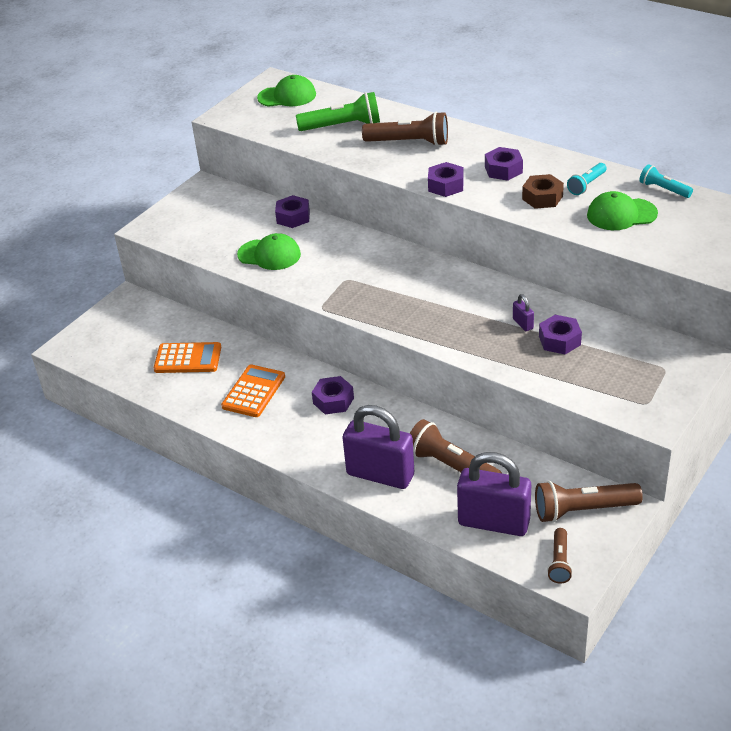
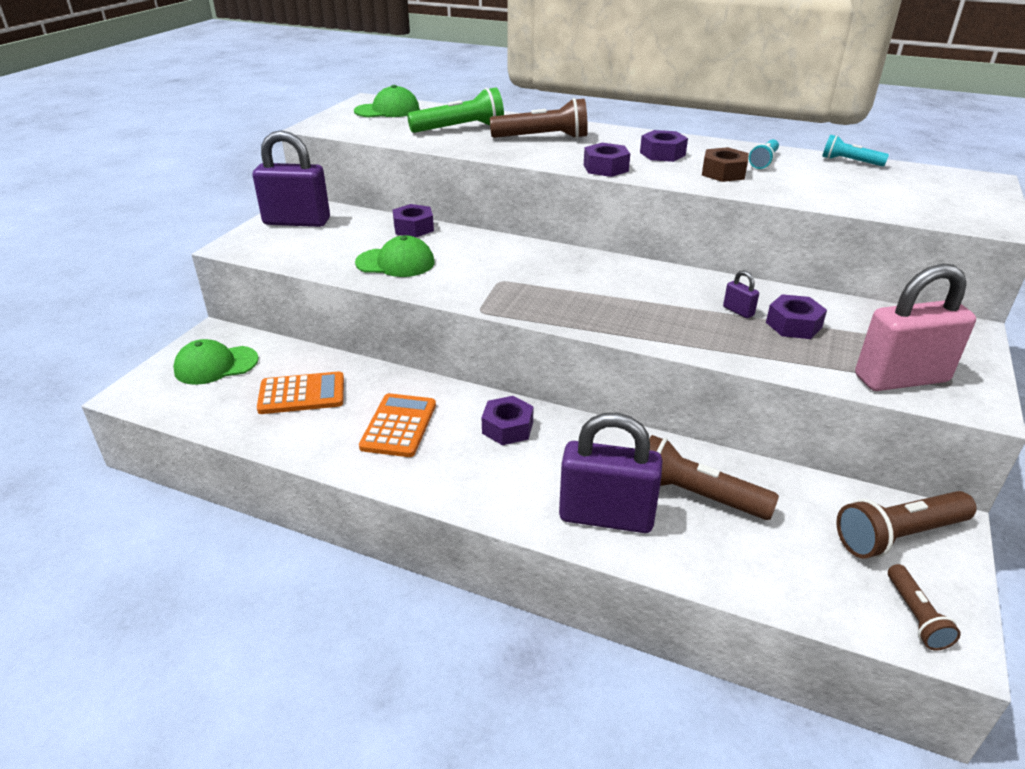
camera: 15 degrees left, 5 degrees down
(493, 522) = (792, 567): purple padlock -> purple padlock (297, 222)
(612, 395) = (901, 378): none -> pink padlock
(621, 214) = (823, 182): green cap -> green cap (216, 365)

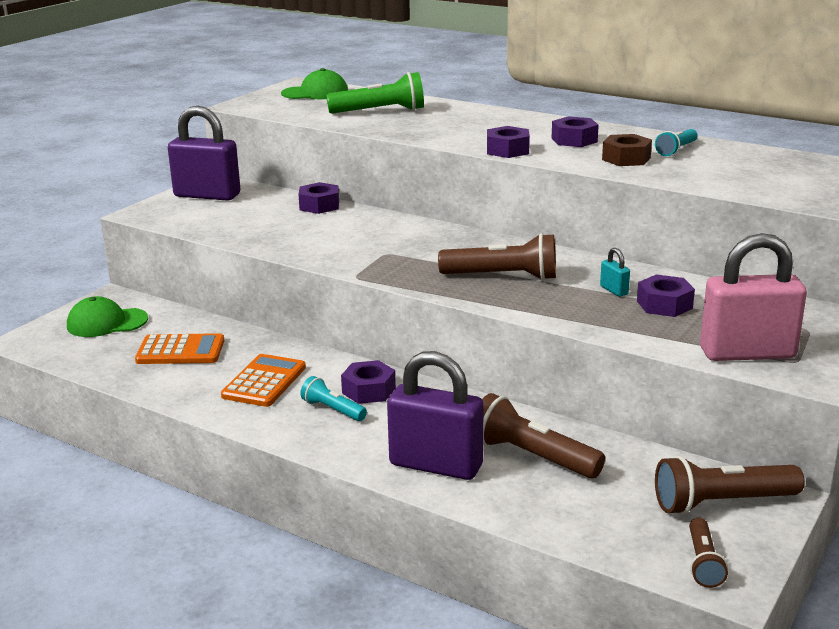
camera: 10 degrees right, 10 degrees down
(395, 263) = (290, 234): green cap -> none
(542, 138) = (459, 122): brown flashlight -> brown flashlight (503, 277)
(738, 311) = (614, 290): purple padlock -> turquoise padlock
(850, 162) = (769, 153): turquoise flashlight -> turquoise flashlight (333, 410)

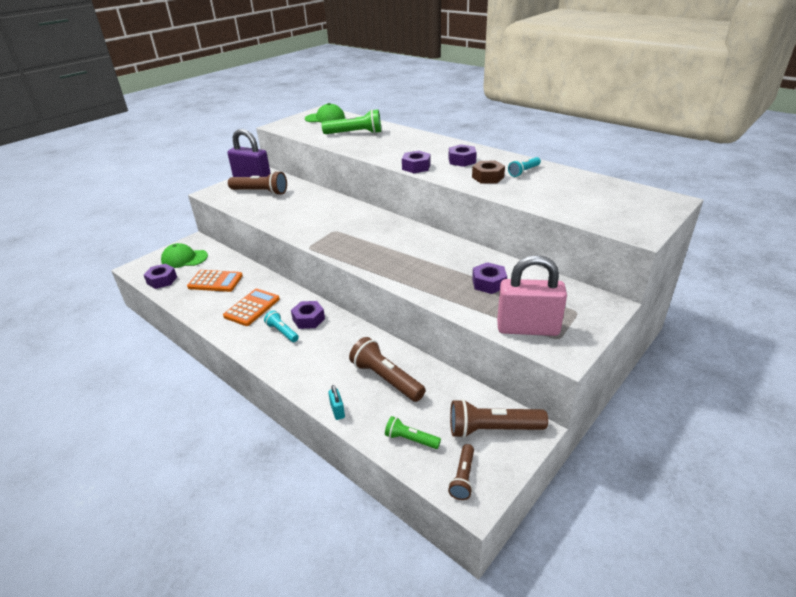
camera: 10 degrees right, 10 degrees up
(319, 205) = (312, 192): purple nut -> purple nut (162, 280)
(436, 465) = (325, 380): purple padlock -> none
(503, 277) = (396, 253): brown flashlight -> brown flashlight (260, 192)
(604, 526) = (410, 439): none -> green flashlight
(614, 290) = (461, 269): turquoise padlock -> turquoise padlock (337, 411)

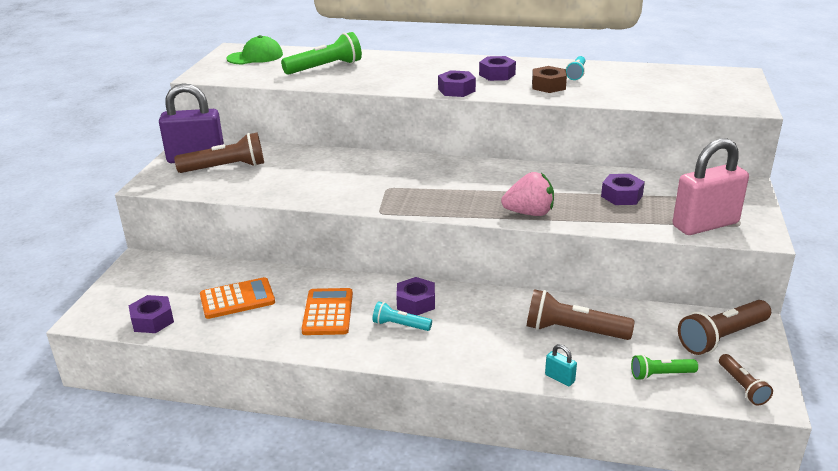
camera: 30 degrees left, 5 degrees down
(184, 259) = (152, 286): green cap -> none
(403, 277) = (529, 213): none -> pink strawberry

